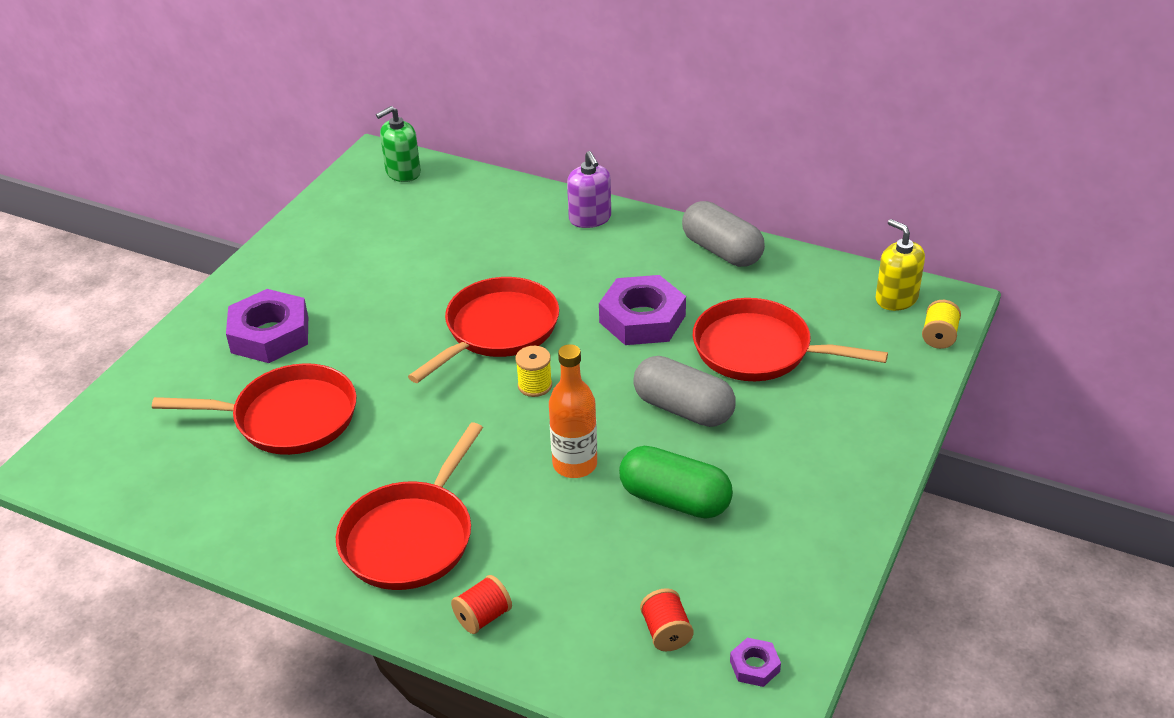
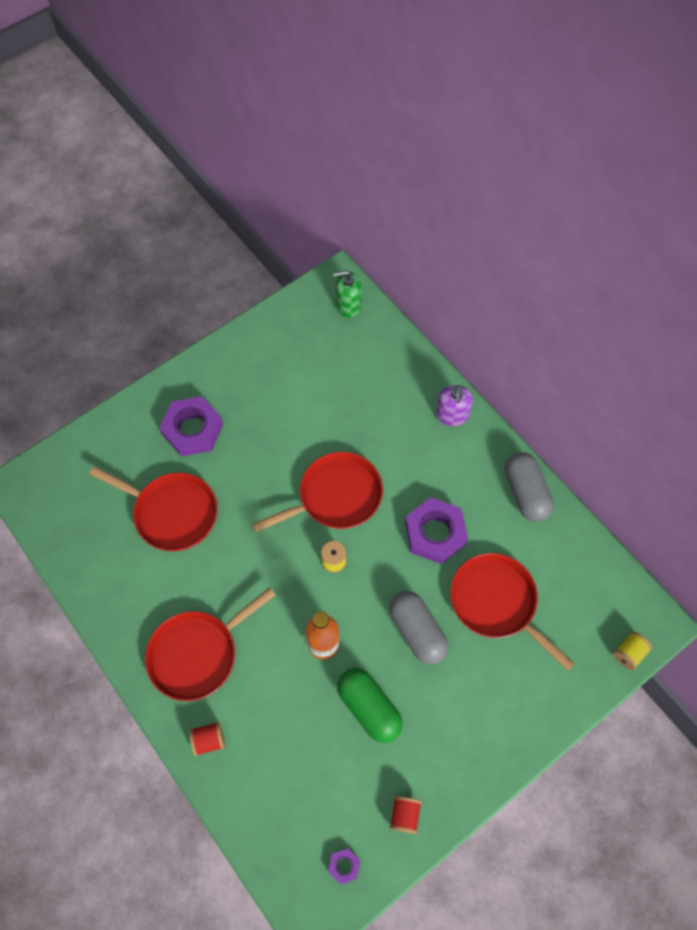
camera: 25 degrees right, 25 degrees up
(666, 632) = (307, 811): red spool -> red spool (404, 815)
(896, 298) = (621, 601): yellow soap dispenser -> none

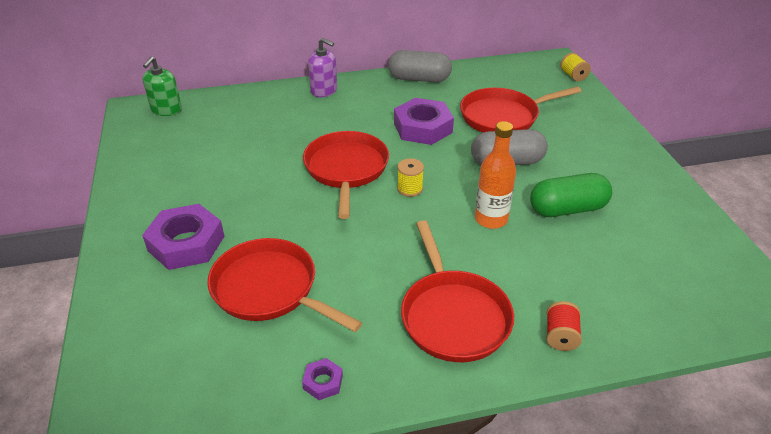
camera: 65 degrees left, 25 degrees down
(172, 513) = (269, 289): red pan -> red pan turned 105 degrees counterclockwise
(344, 866) = (723, 270): purple nut -> purple nut (323, 382)
(404, 815) = (678, 217): red spool -> none

